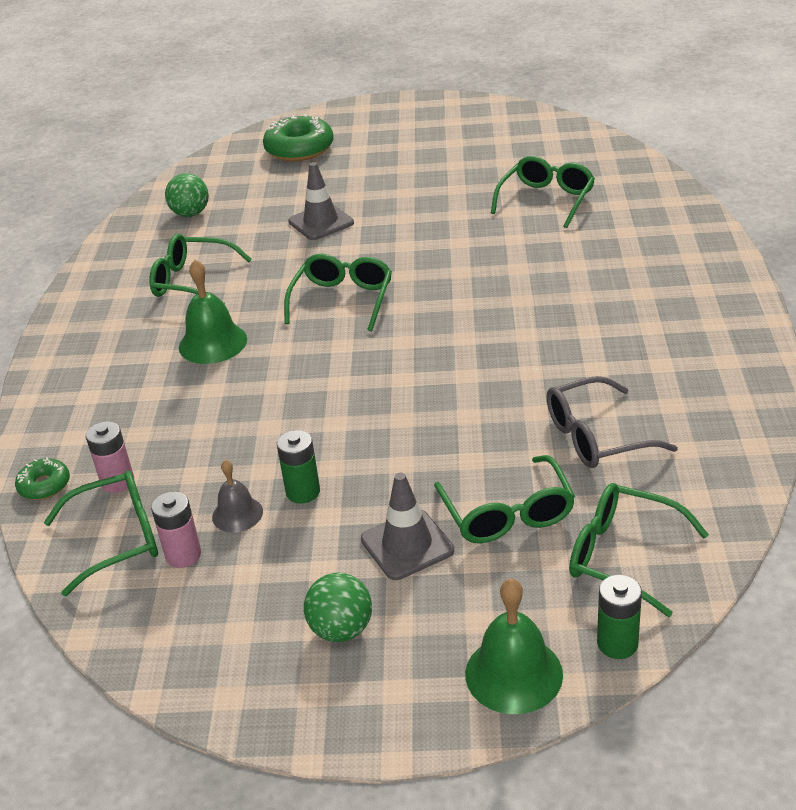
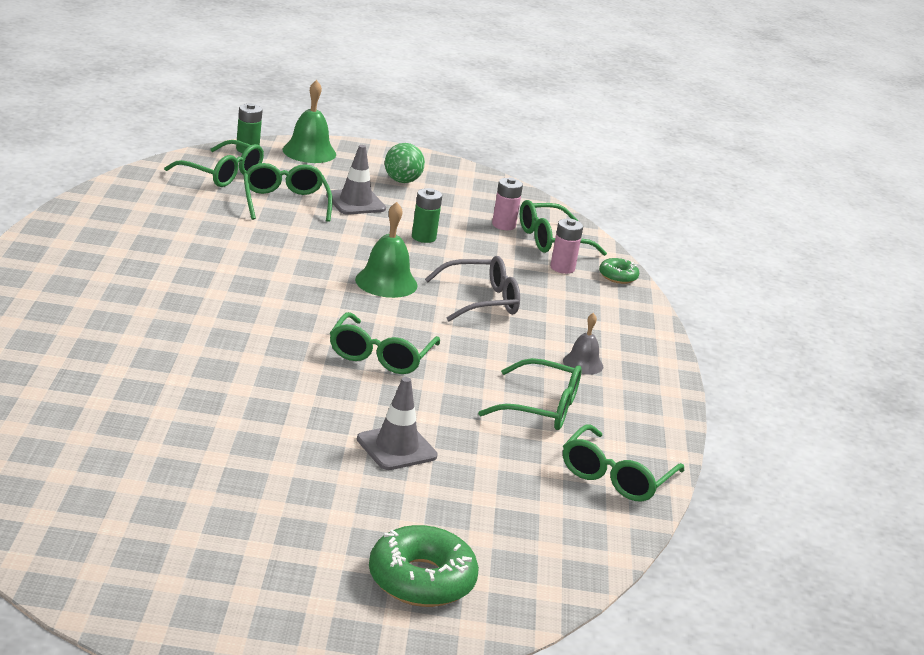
camera: 175 degrees right, 10 degrees down
(190, 214) = (565, 497): green ball -> none
(213, 343) = (507, 344): green bell -> green bell (386, 282)
(237, 514) = (470, 236): grey bell -> grey bell (583, 363)
(546, 200) = (113, 416): green glasses -> green glasses (616, 476)
(596, 436) = (200, 223): grey glasses -> grey glasses (481, 301)

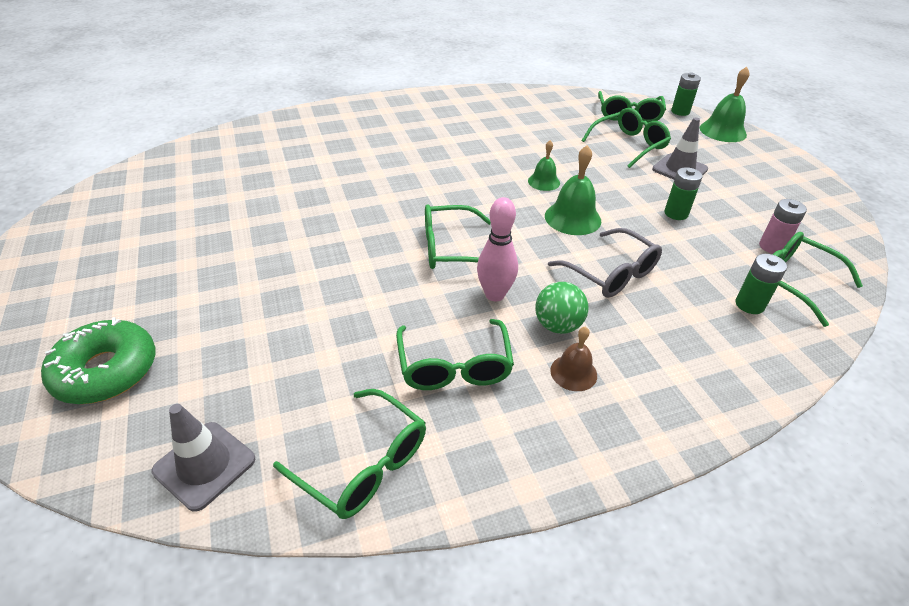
camera: 70 degrees right, 15 degrees up
(309, 269) = (544, 182): none -> green bell
(396, 448) = (311, 298): grey traffic cone -> grey traffic cone (204, 465)
(402, 181) = (753, 177): green ball -> green ball (557, 325)
(467, 360) = (495, 294): none -> pink bowling pin
(562, 268) = (749, 305): pink battery -> green battery
(583, 363) = (573, 372): grey bell -> brown bell
(616, 476) = (363, 464): green glasses -> green glasses turned 150 degrees counterclockwise
(618, 276) = (795, 349): green donut -> none

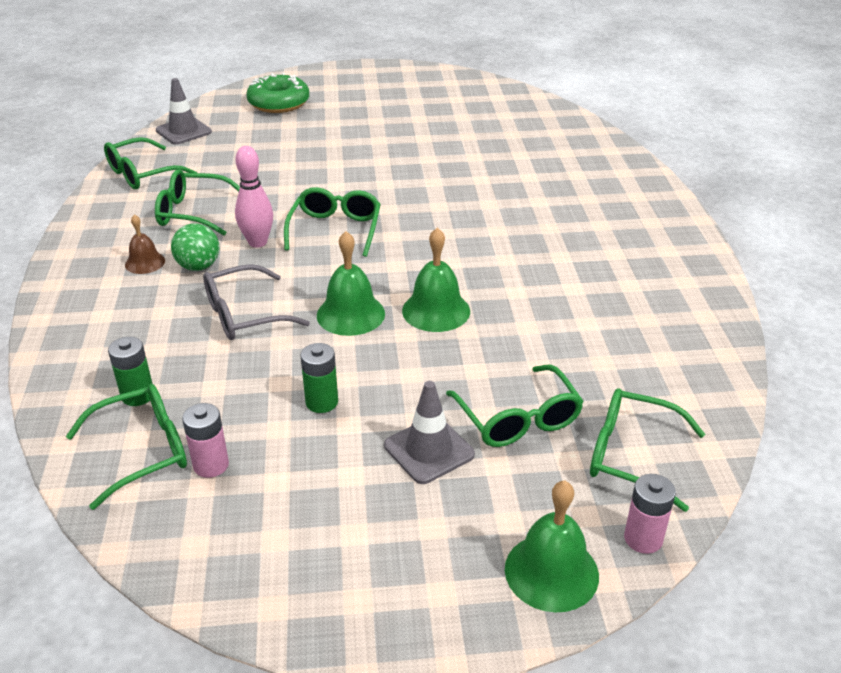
camera: 105 degrees right, 5 degrees down
(544, 182) = (436, 310): green bell -> green bell, size x1.62
(680, 112) = (643, 538): green battery -> pink battery

